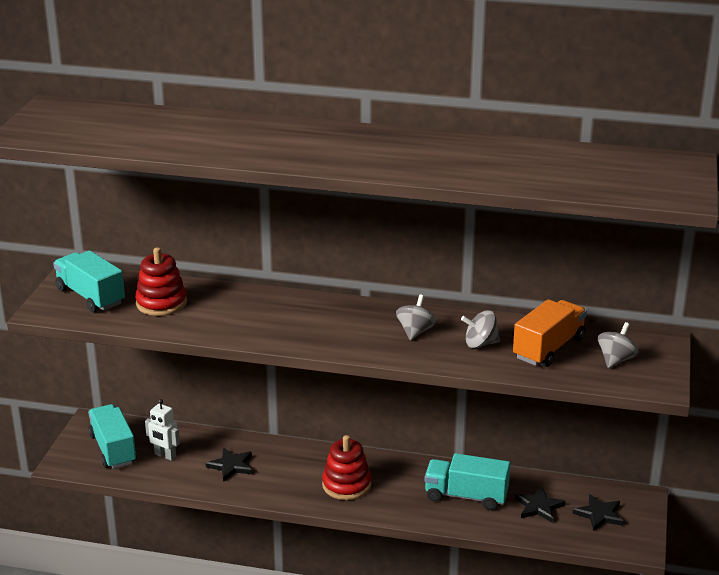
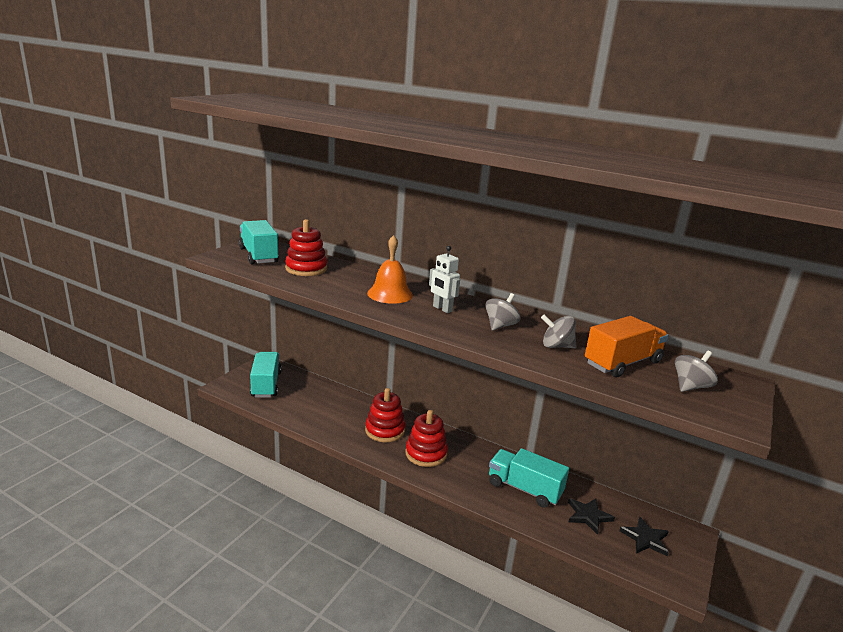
camera: 15 degrees right, 5 degrees down
(165, 455) = (299, 398): white robot -> white robot (442, 309)
(231, 466) = (343, 417): black star -> none
(279, 317) = (390, 294): none -> orange bell
(287, 470) = (385, 430): none -> red stacking toy

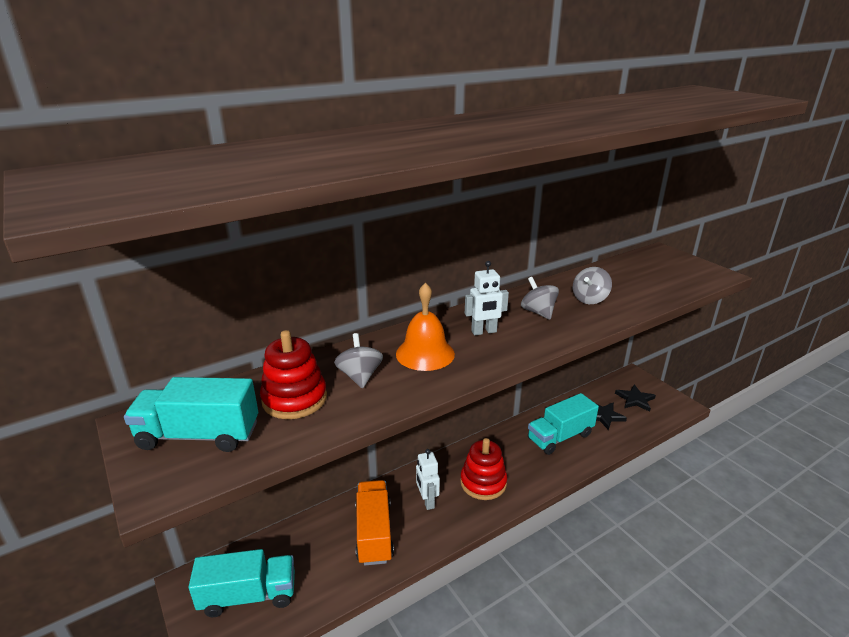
camera: 60 degrees left, 5 degrees up
(266, 385) = (248, 595): turquoise truck -> turquoise truck turned 150 degrees clockwise
(385, 430) = (427, 501): red stacking toy -> white robot
(622, 363) = (626, 282): orange truck -> orange truck (374, 533)
(690, 387) = (668, 271): grey spinning top -> grey spinning top (360, 376)

